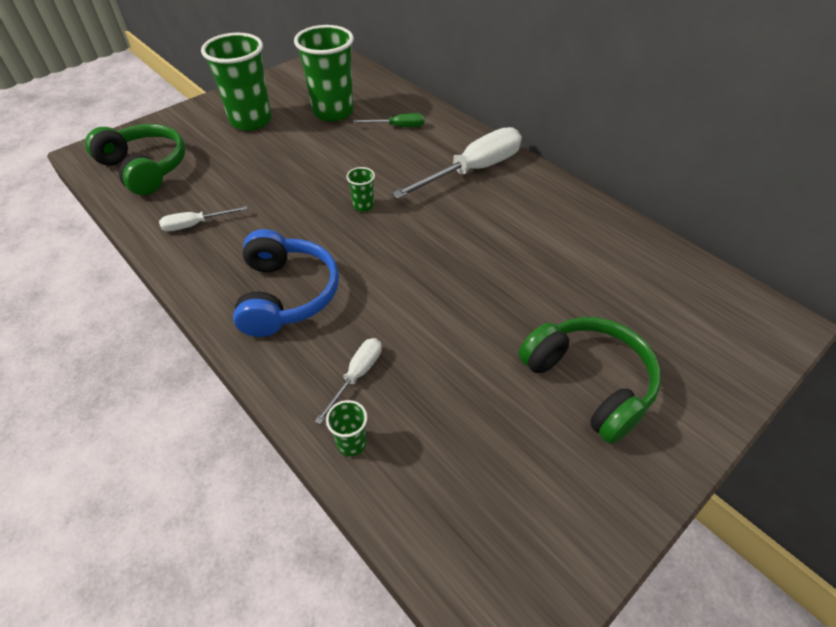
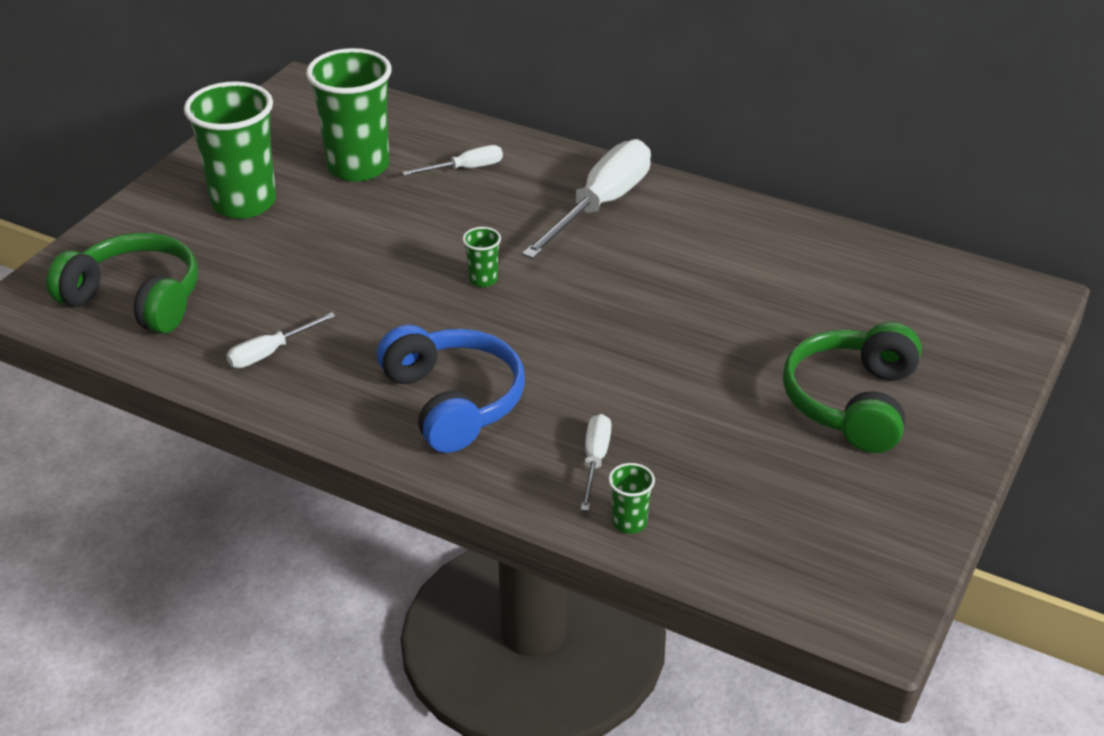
camera: 20 degrees left, 10 degrees down
(398, 126) = (465, 169): green screwdriver -> white screwdriver
(589, 382) = (852, 402): green headphones -> green headphones turned 105 degrees counterclockwise

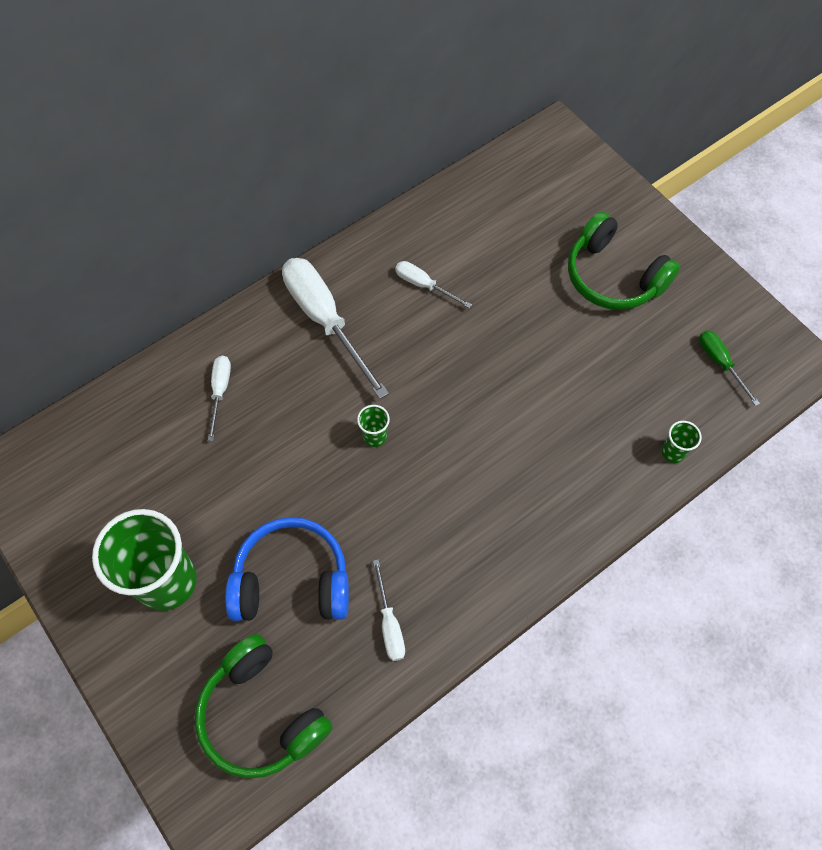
camera: 65 degrees left, 25 degrees up
(136, 299) = (262, 714): green headphones -> green headphones turned 90 degrees counterclockwise
(358, 167) = (167, 470): green cup -> none
(453, 401) = (508, 512): blue headphones -> blue headphones (292, 580)
(595, 461) = (607, 447): white screwdriver -> white screwdriver (424, 285)
(802, 537) = (720, 363): none -> green screwdriver

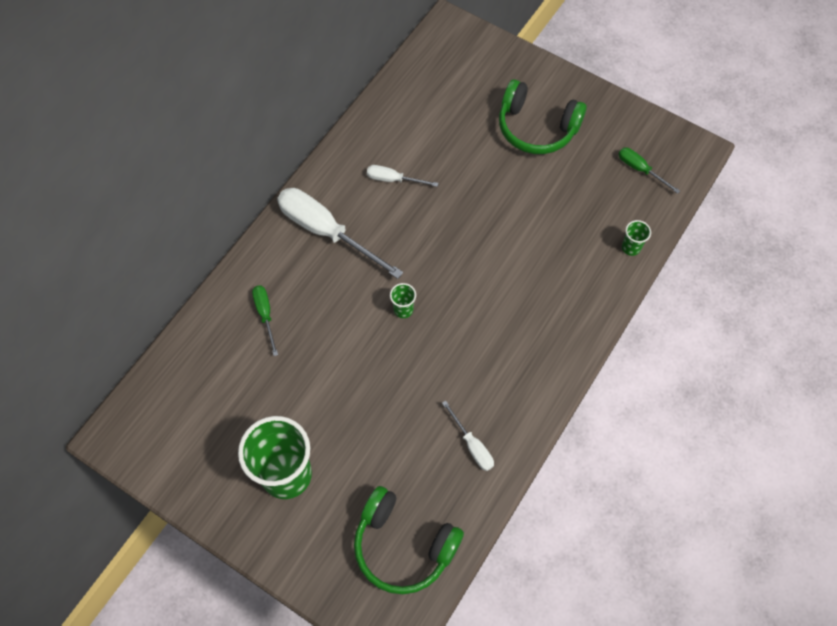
camera: 20 degrees left, 0 degrees up
(220, 392) = (265, 315): white screwdriver -> green screwdriver
(292, 580) = (384, 440): blue headphones -> none

